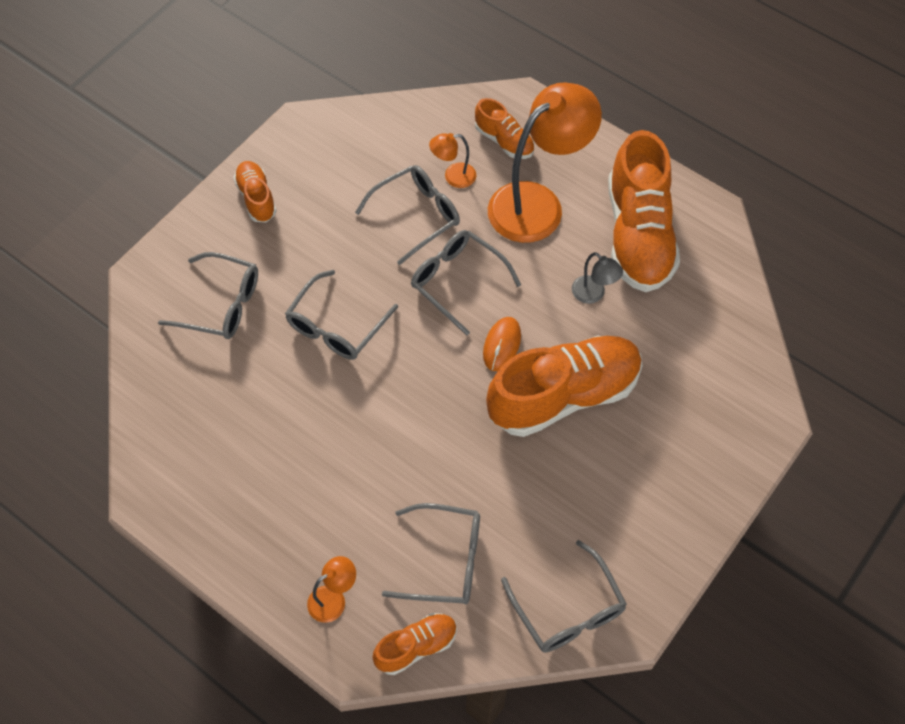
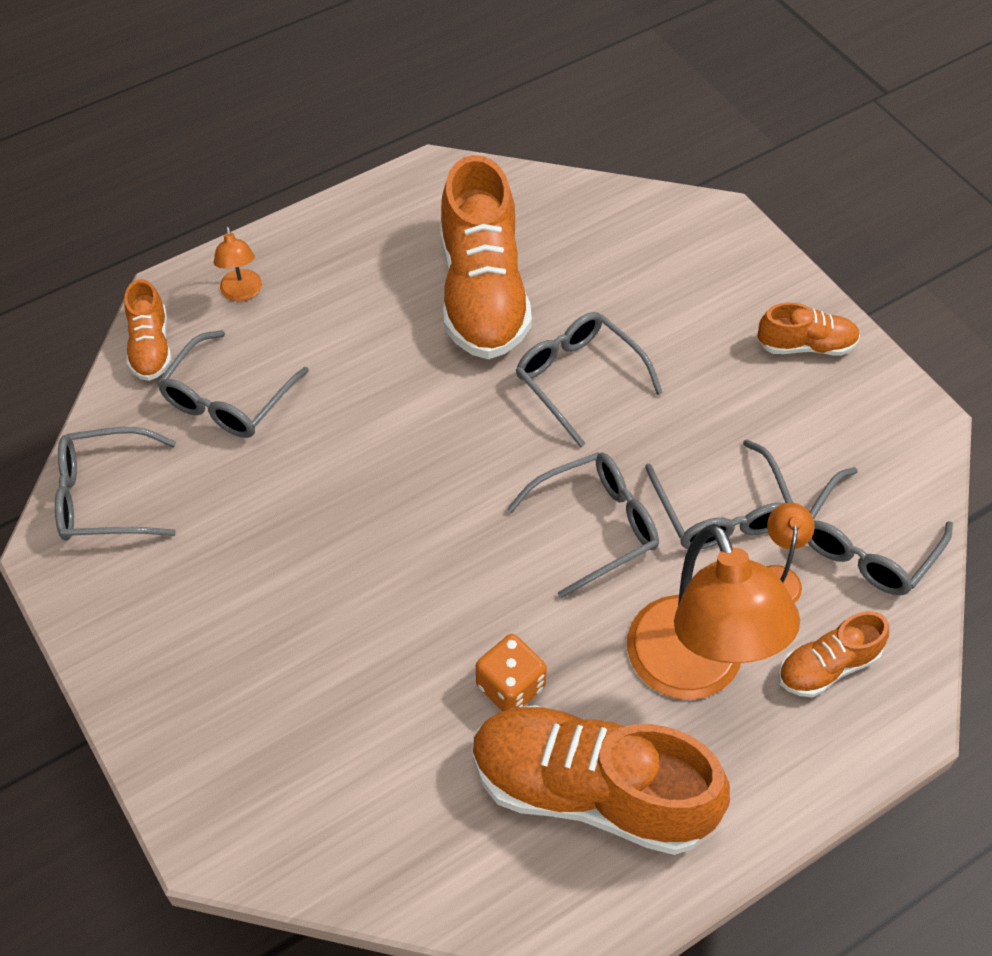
camera: 110 degrees right, 5 degrees down
(221, 304) = (654, 278): grey glasses -> grey glasses (867, 546)
(502, 345) = (477, 545): orange mouse -> none
(564, 395) = (372, 591): orange shoe -> orange shoe (482, 293)
(593, 294) = (510, 686): grey lamp -> orange dice

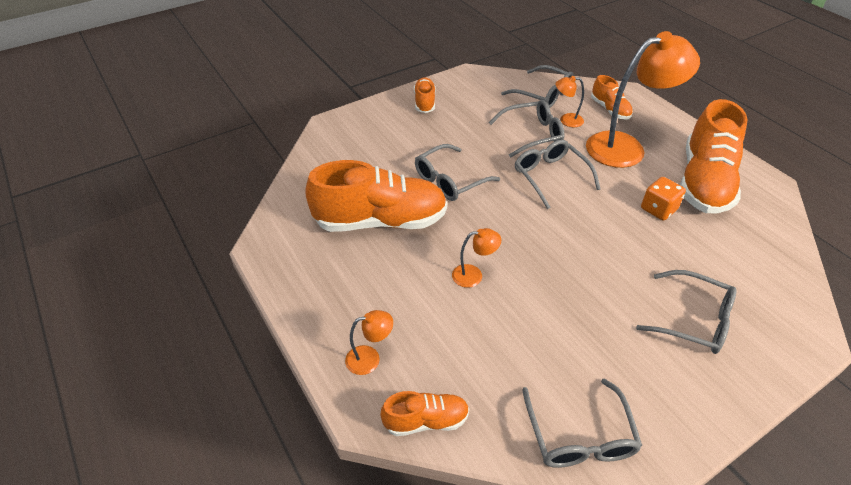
camera: 90 degrees left, 10 degrees down
(228, 399) = (476, 358): grey glasses -> grey glasses (693, 320)
(369, 402) = (473, 275): none -> orange lamp

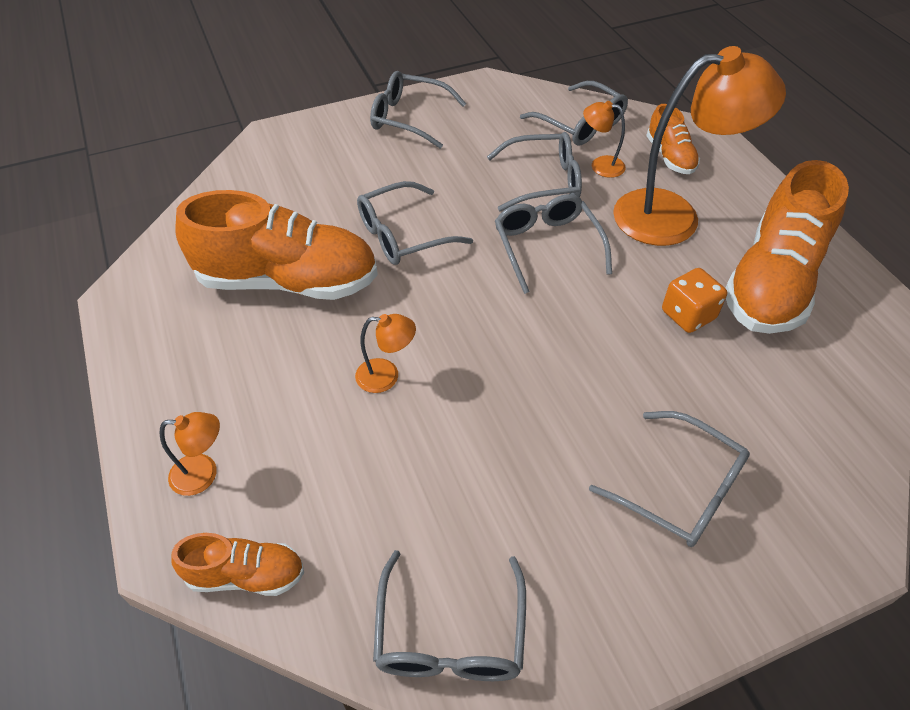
camera: 10 degrees right, 5 degrees up
(424, 102) = (409, 118): orange shoe -> grey glasses

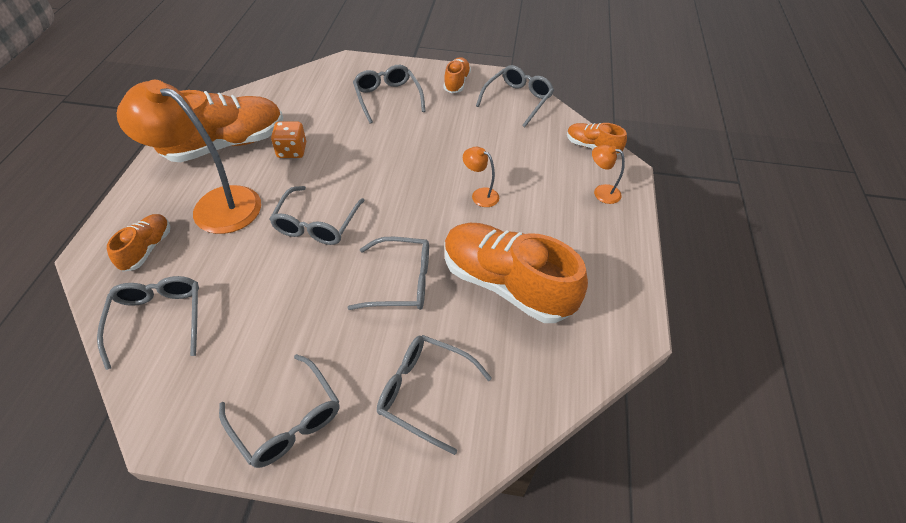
camera: 150 degrees left, 0 degrees up
(543, 181) = (258, 276): grey glasses -> grey glasses (424, 392)
(600, 165) = (202, 268): orange lamp -> none
(604, 615) = (456, 83): none -> orange shoe

